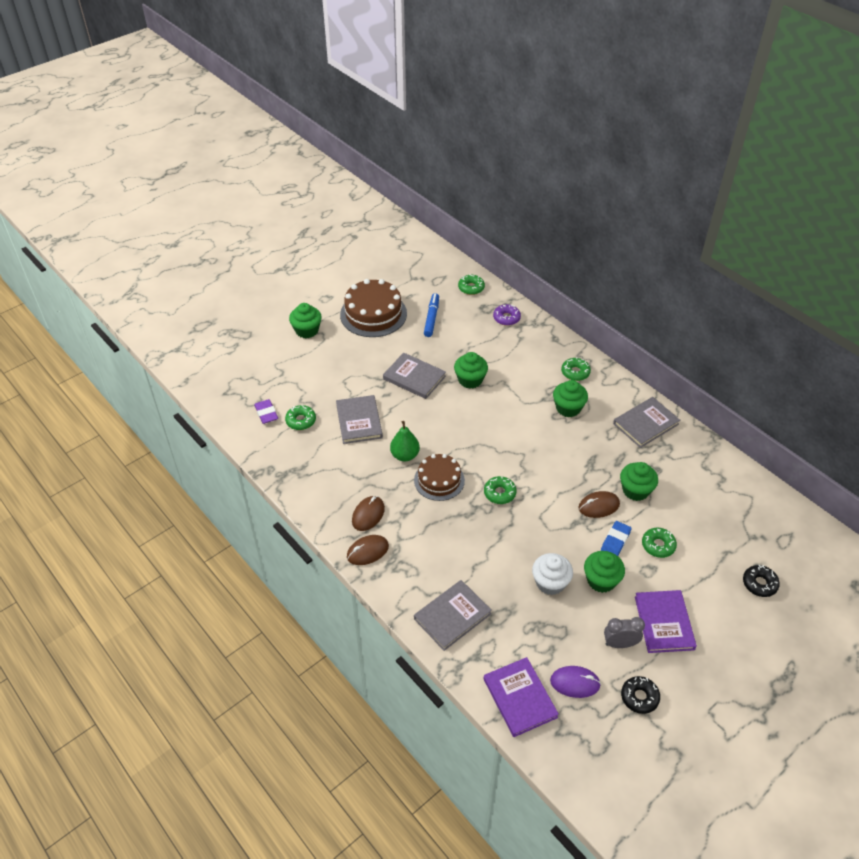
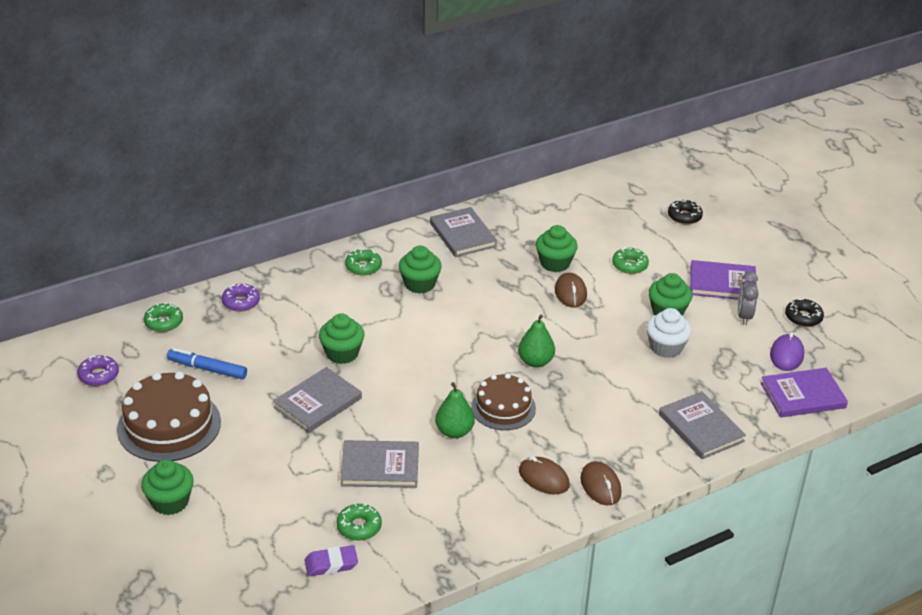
camera: 80 degrees left, 10 degrees down
(410, 273) = (98, 375): none -> purple donut
(499, 493) = (535, 361): green donut -> green pear
(615, 541) = (619, 291): blue eraser -> none

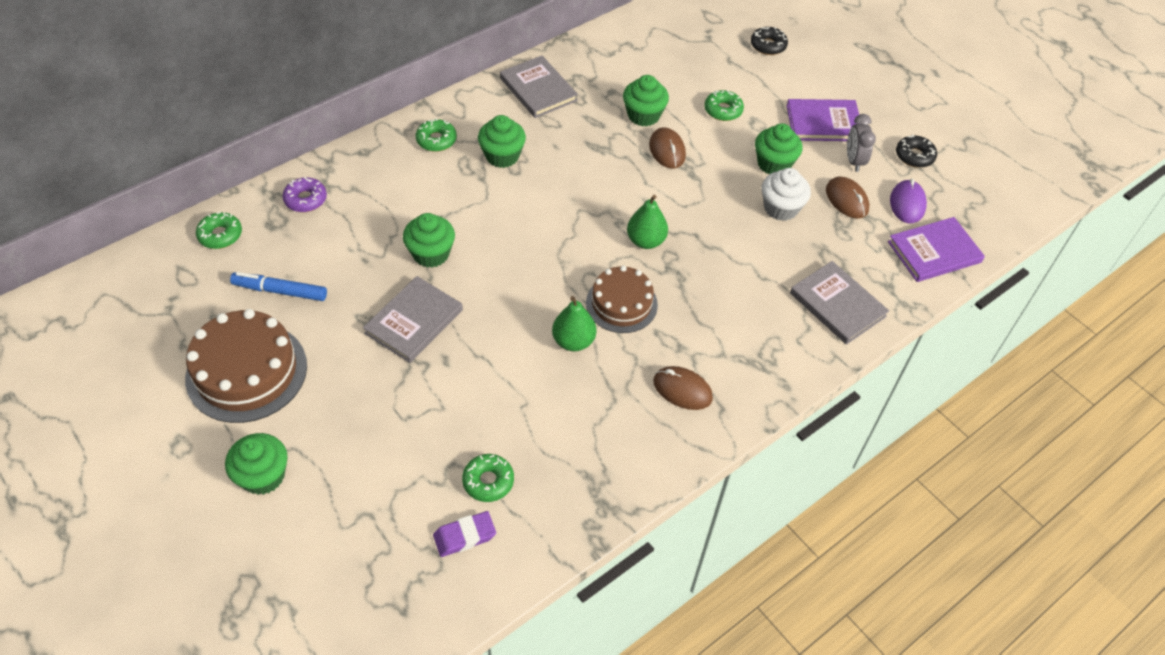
camera: 10 degrees left, 15 degrees up
(98, 375) = (153, 314): purple donut -> none
(380, 467) = (498, 398): grey book -> none
(600, 486) = (745, 392): brown mouse -> brown mouse (846, 200)

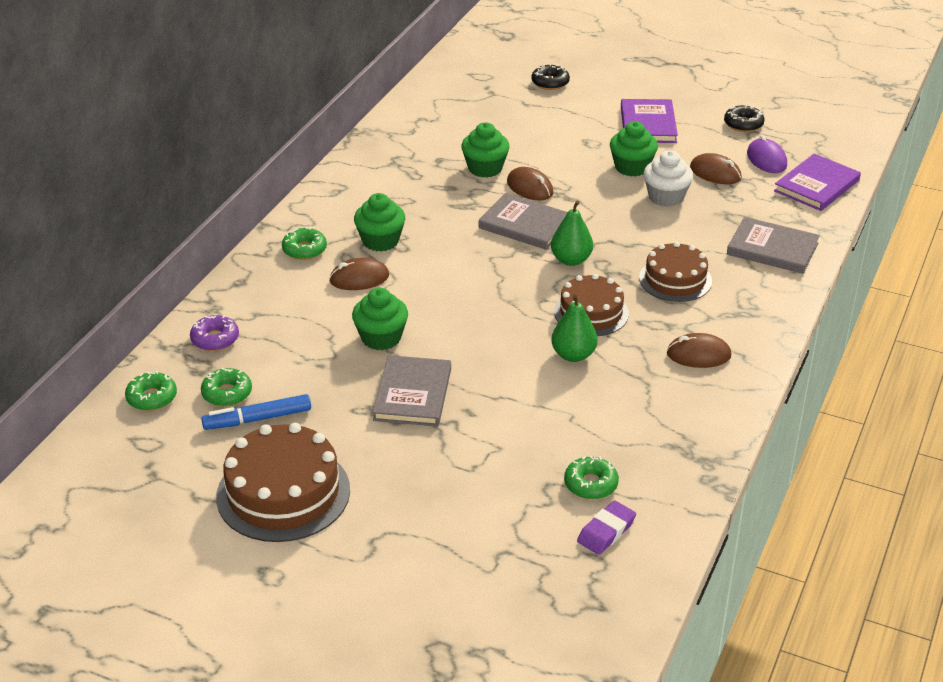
camera: 25 degrees left, 15 degrees down
(263, 476) = (376, 564): green cupcake -> none
(457, 187) = (359, 278): none -> brown mouse
(538, 89) = (368, 179): grey book -> grey book (525, 225)
(722, 300) = (675, 279): none -> brown cake
(723, 110) = (553, 142): green donut -> green donut (227, 393)
(823, 123) = (648, 124): purple book -> purple book turned 60 degrees counterclockwise
(854, 161) = (697, 143): grey clock -> none

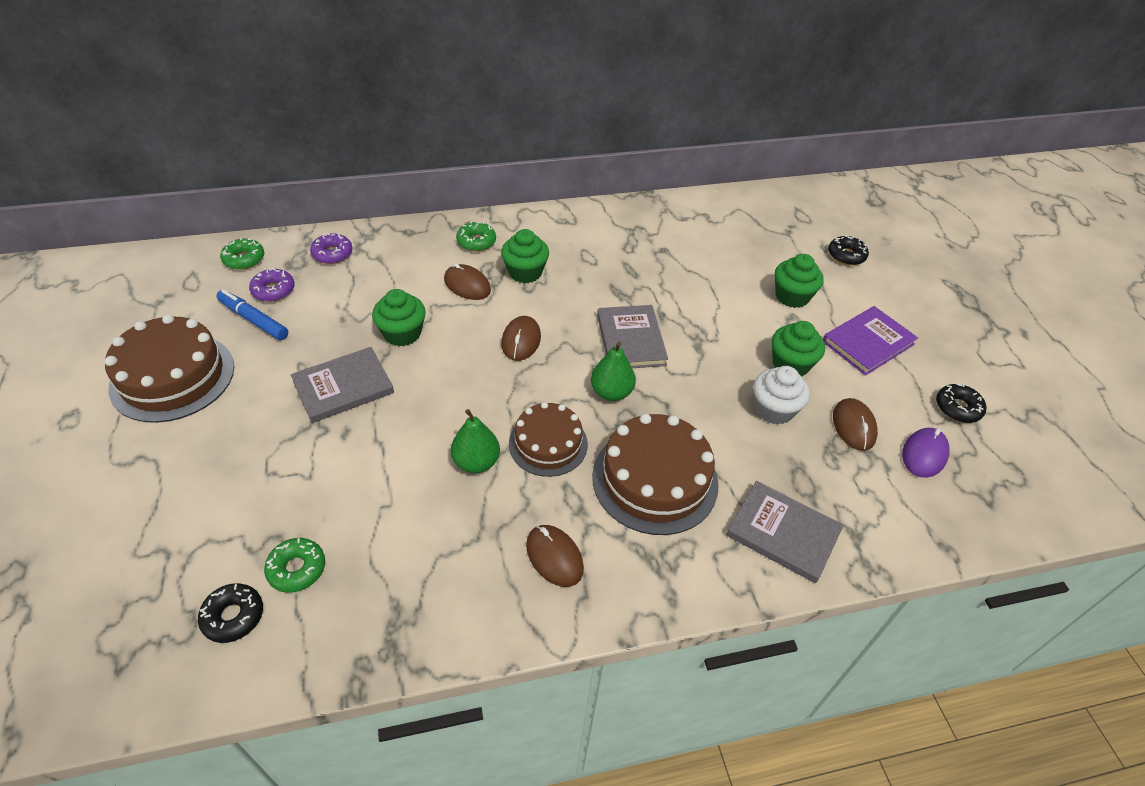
camera: 50 degrees right, 10 degrees up
(227, 393) = (273, 290): green donut -> purple donut
(485, 168) = (681, 279): green cupcake -> green cupcake (792, 296)
(530, 187) = (685, 317): brown mouse -> brown mouse (521, 341)
(606, 531) = (233, 616): purple eraser -> black donut
(675, 279) = (655, 480): brown cake -> brown cake, size x1.55
(772, 249) = (783, 533): grey book -> grey book turned 45 degrees counterclockwise
(817, 186) = (932, 518): purple book -> none

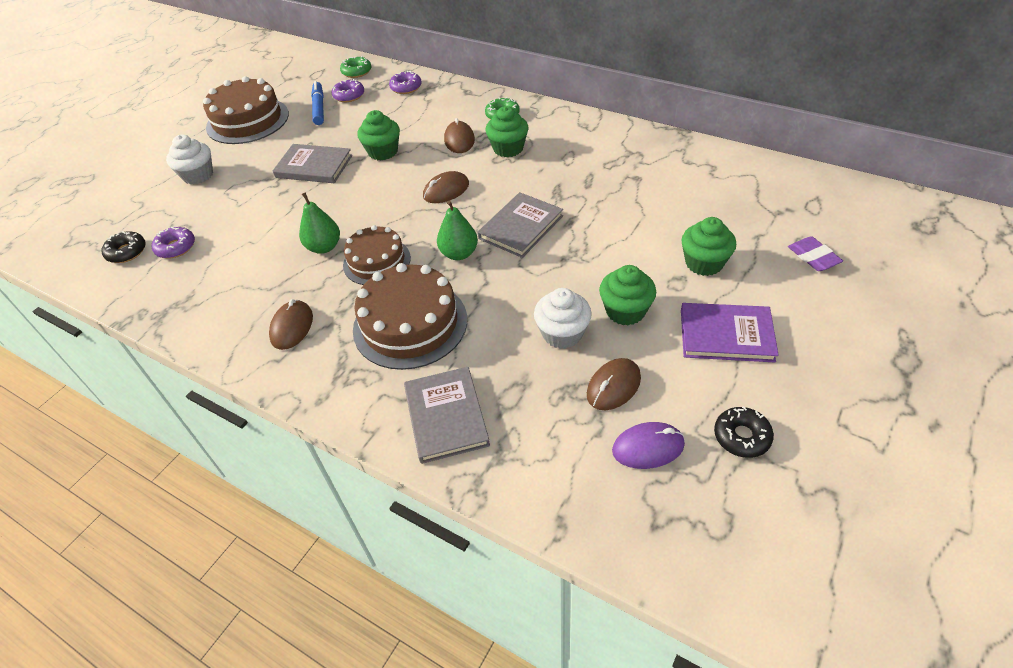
camera: 50 degrees right, 0 degrees up
(199, 474) = (198, 175): none -> white cupcake
(297, 569) = (176, 247): green donut -> purple donut
(846, 255) = (813, 257): black donut -> purple eraser

